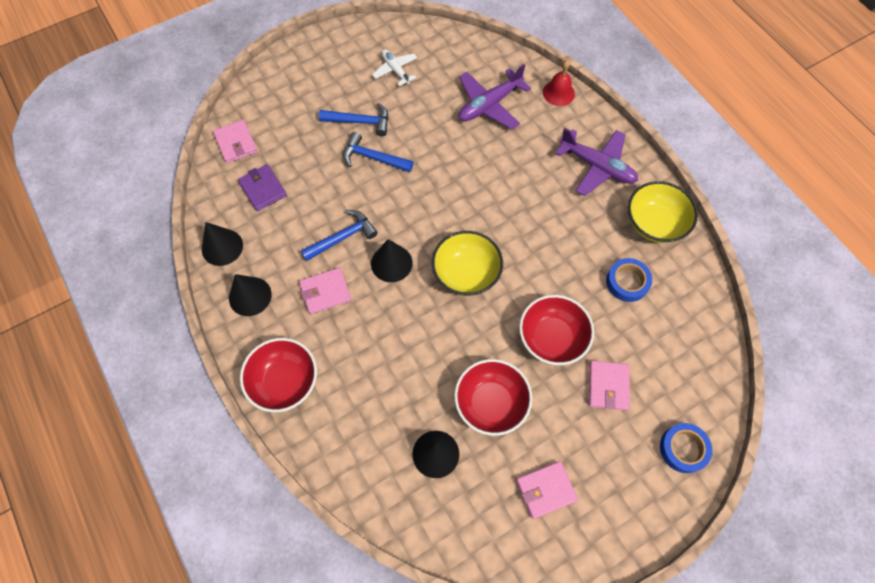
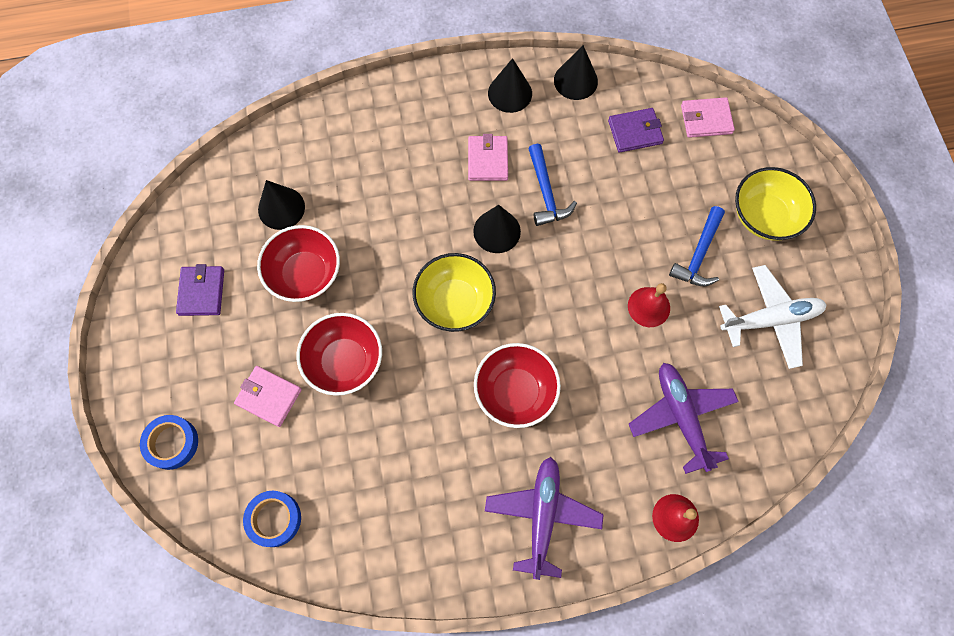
camera: 110 degrees right, 5 degrees up
(284, 382) = (408, 102): red bowl -> red bowl (515, 392)
(373, 158) = (641, 253): blue hammer -> none
(395, 70) = (770, 319): white plane -> white plane, size x1.61
(415, 142) = (648, 307): none -> red bell
(546, 490) = (202, 292): pink wallet -> purple wallet
(597, 166) = (542, 515): purple plane -> purple plane turned 135 degrees clockwise
(627, 282) = (374, 476): blue tape -> blue tape (274, 519)
(654, 223) = (435, 549): yellow bowl -> yellow bowl (764, 216)

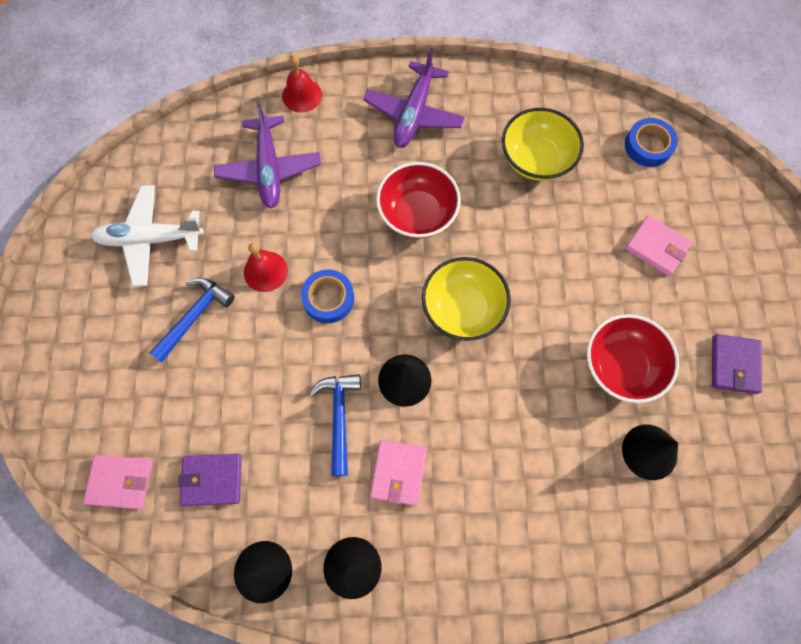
camera: 170 degrees left, 0 degrees up
(172, 443) = (747, 221): blue tape -> blue tape (328, 298)
(344, 361) = (581, 268): red bowl -> none
(764, 216) = (107, 347): yellow bowl -> yellow bowl (536, 159)

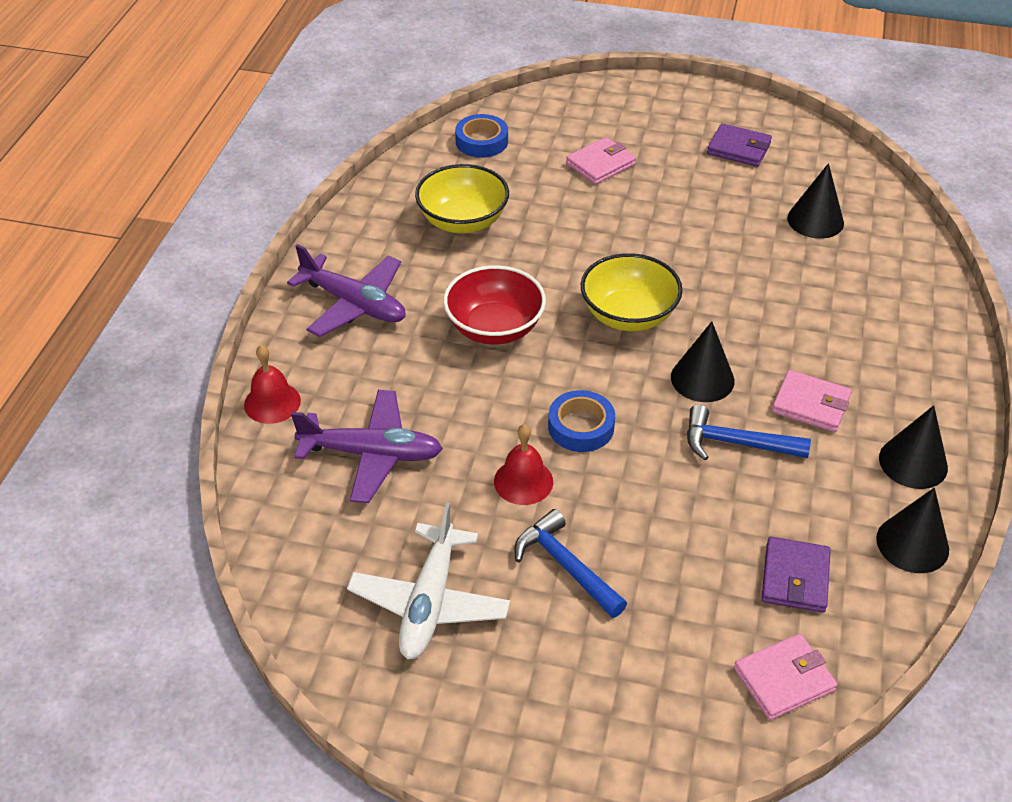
camera: 75 degrees left, 25 degrees down
(120, 482) = (784, 679): pink wallet -> pink wallet turned 45 degrees clockwise
(621, 366) = (723, 217): red bowl -> none

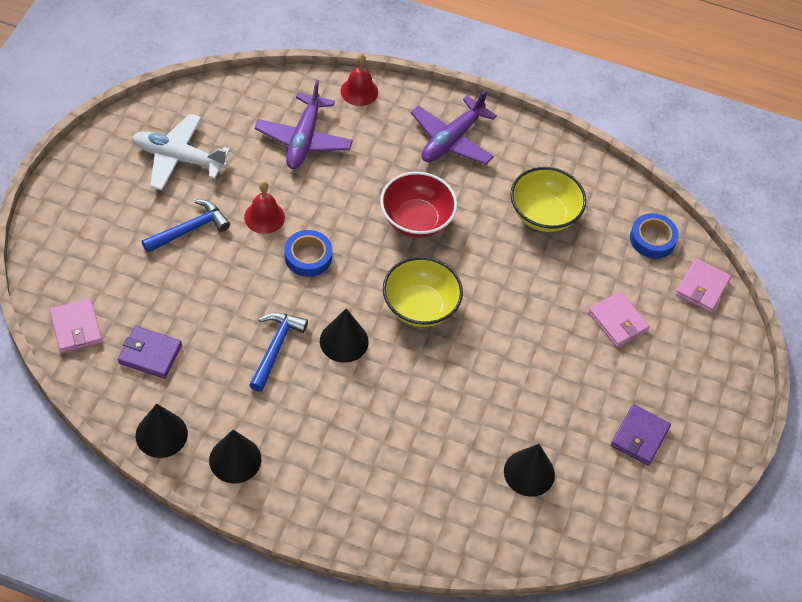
camera: 90 degrees right, 10 degrees up
(810, 404) = (305, 407): pink wallet -> pink wallet (702, 287)

